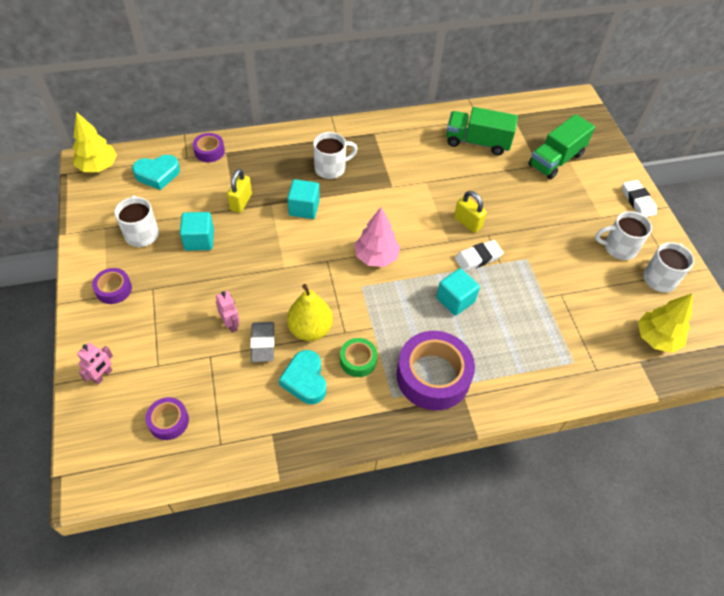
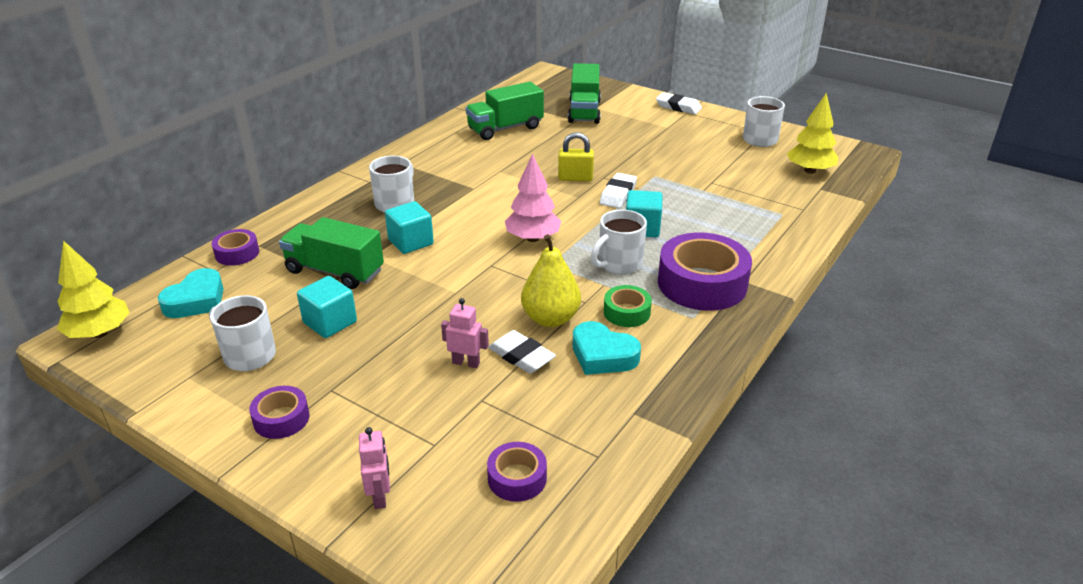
camera: 40 degrees left, 20 degrees down
(241, 202) = (335, 271): yellow padlock -> green truck
(263, 343) = (521, 356): grey eraser -> white eraser
(618, 248) = (707, 137): white mug -> white mug (619, 264)

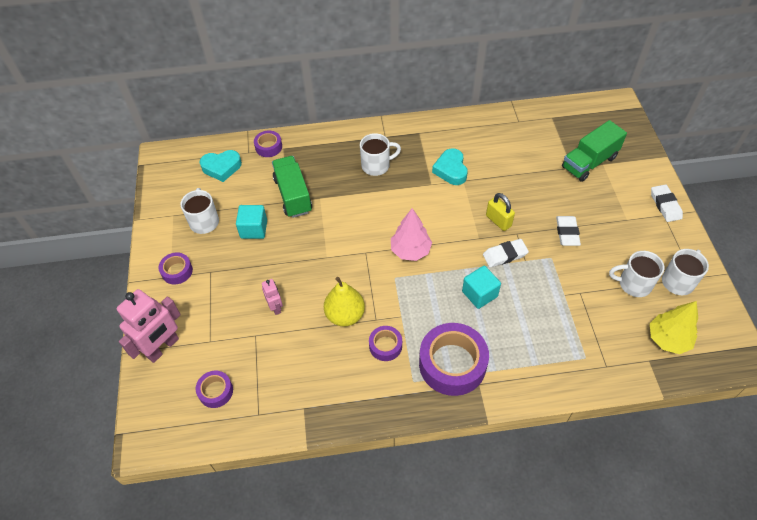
camera: 50 degrees right, 20 degrees up
(99, 333) = (171, 159): yellow tree -> none
(380, 496) = (163, 348): pink robot -> pink robot, size x1.98
(411, 242) = (349, 202): turquoise cube -> none
(505, 128) = (515, 143): green truck -> none
(521, 356) = (302, 326): white eraser -> white eraser (567, 233)
(603, 355) = (337, 361): turquoise heart -> turquoise heart (451, 170)
(619, 264) = (429, 309): white mug -> white mug (633, 284)
(626, 312) = (385, 346): green tape -> purple tape

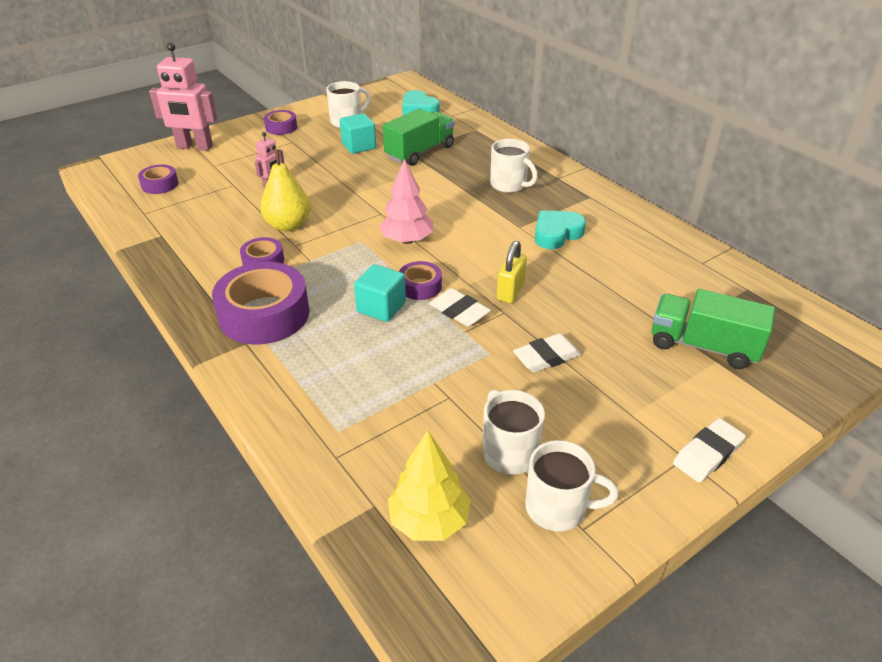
camera: 60 degrees right, 15 degrees down
(268, 147) = (469, 122): purple tape -> purple tape (420, 286)

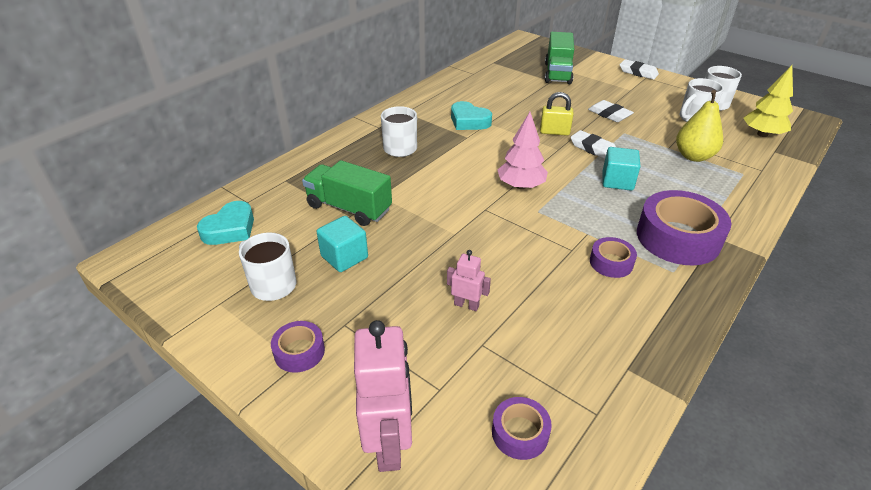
camera: 105 degrees left, 0 degrees up
(288, 225) = (541, 265): yellow pear -> yellow pear (693, 156)
(420, 286) = (578, 168): purple tape -> none
(459, 311) = (593, 148): white eraser -> white eraser turned 75 degrees counterclockwise

